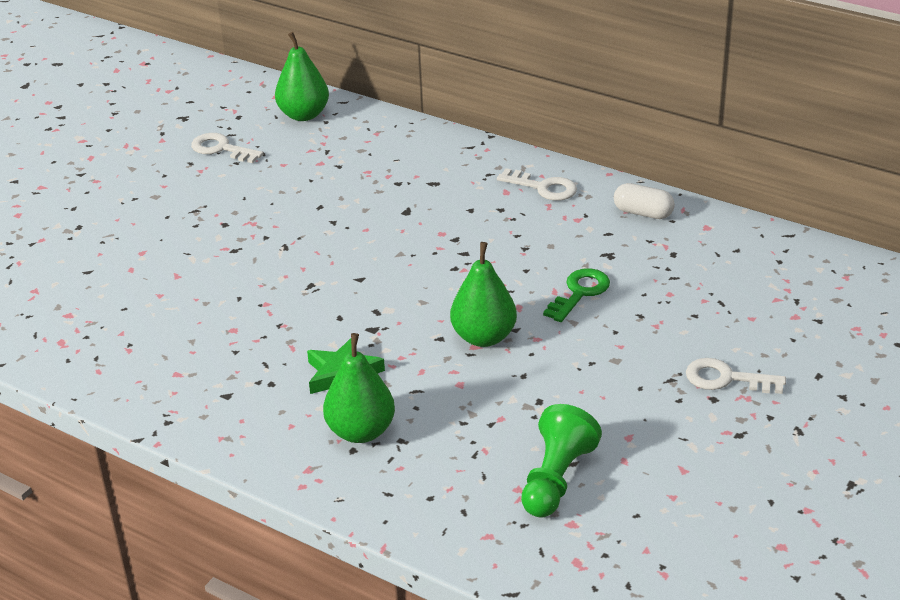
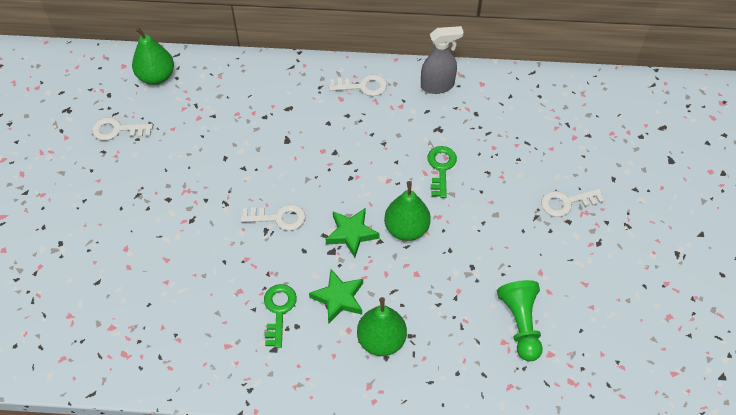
camera: 30 degrees left, 20 degrees up
(262, 362) = (279, 310): none -> green key
(335, 278) = (279, 218): none -> white key
(410, 320) = (351, 234): none -> green star
(643, 213) = (437, 86): white capsule -> grey spray bottle

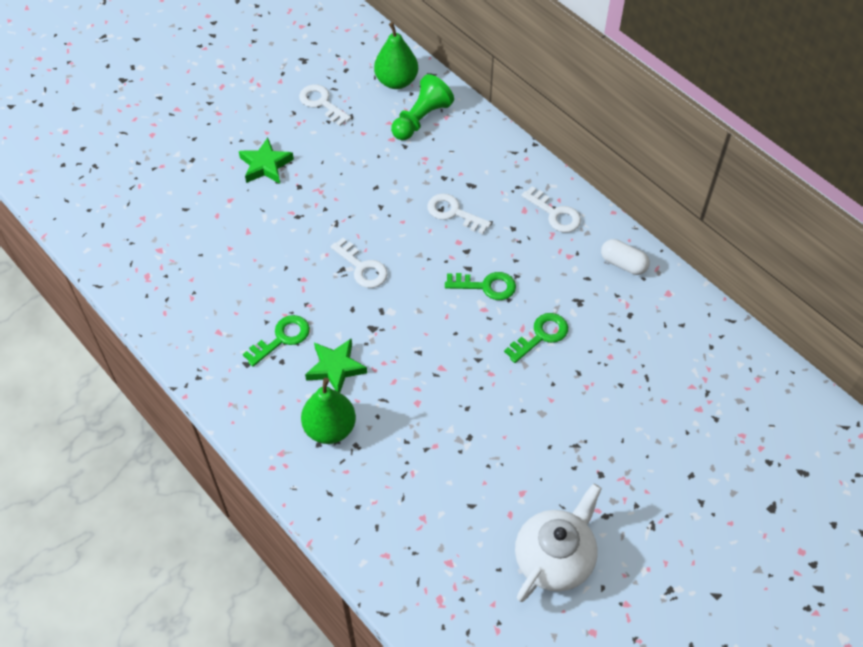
camera: 45 degrees right, 0 degrees up
(351, 234) = (403, 327): green star -> green star (265, 165)
(373, 164) = (486, 286): none -> green key
(406, 229) = (451, 361): green pear -> none
(437, 86) = (623, 264): grey spray bottle -> white capsule
(520, 324) = (453, 517): green pawn -> green pawn (421, 119)
(566, 203) = (618, 457): white key -> white key (453, 213)
(601, 293) = (554, 558): none -> white teapot

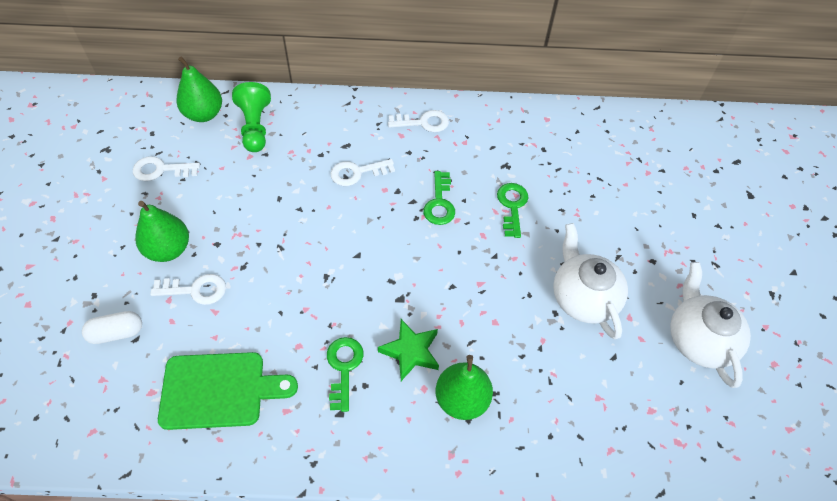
camera: 50 degrees left, 0 degrees up
(196, 283) = (219, 390): none -> green cutting board
(265, 165) = (168, 249): green star -> green pear
(362, 268) = (340, 262): white key -> white key (196, 290)
(486, 286) = (439, 203): green key -> green key turned 135 degrees clockwise
(505, 447) = (583, 298): none -> white teapot
(623, 264) = (501, 121): white capsule -> white capsule (117, 333)

